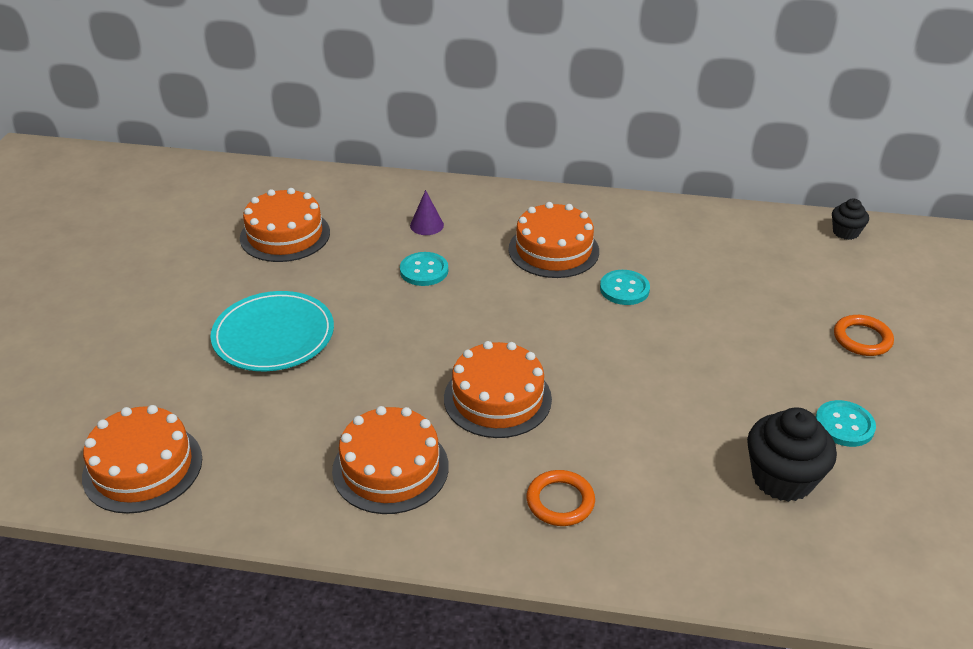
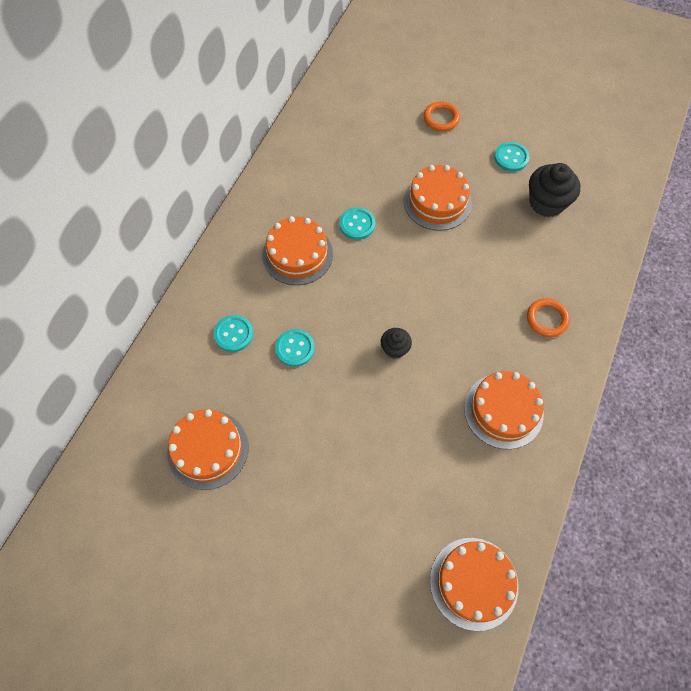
camera: 75 degrees left, 25 degrees up
(273, 335) = (345, 473): turquoise plate -> none
(426, 225) = (233, 334): purple cone -> turquoise button
(497, 398) = (450, 331): orange cake -> orange cake (437, 202)
(845, 232) = (334, 81): black cupcake -> black cupcake (395, 349)

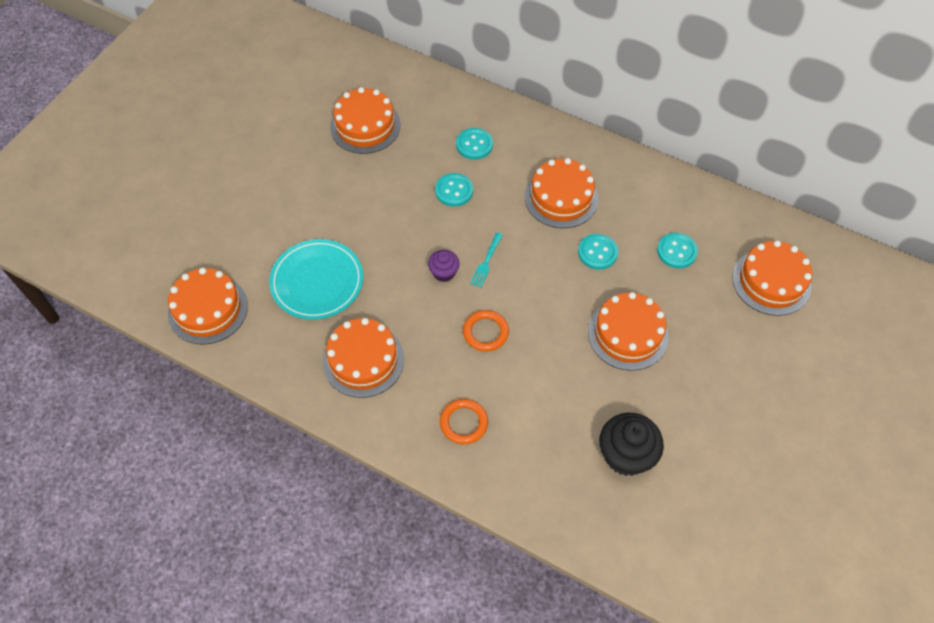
camera: 95 degrees right, 5 degrees down
(372, 107) = (771, 281): none -> orange cake
(378, 313) = (486, 262): none -> turquoise fork
(395, 349) = (444, 272): black cupcake -> purple cupcake
(422, 469) = (317, 281): none -> turquoise plate
(441, 118) = (758, 355): orange ring -> orange ring (485, 332)
(511, 158) = (697, 426): turquoise button -> turquoise button (676, 251)

